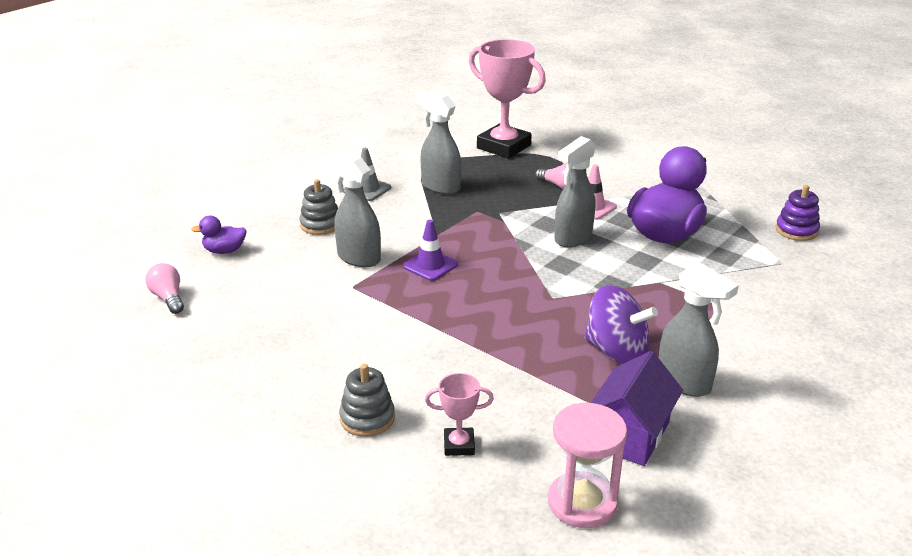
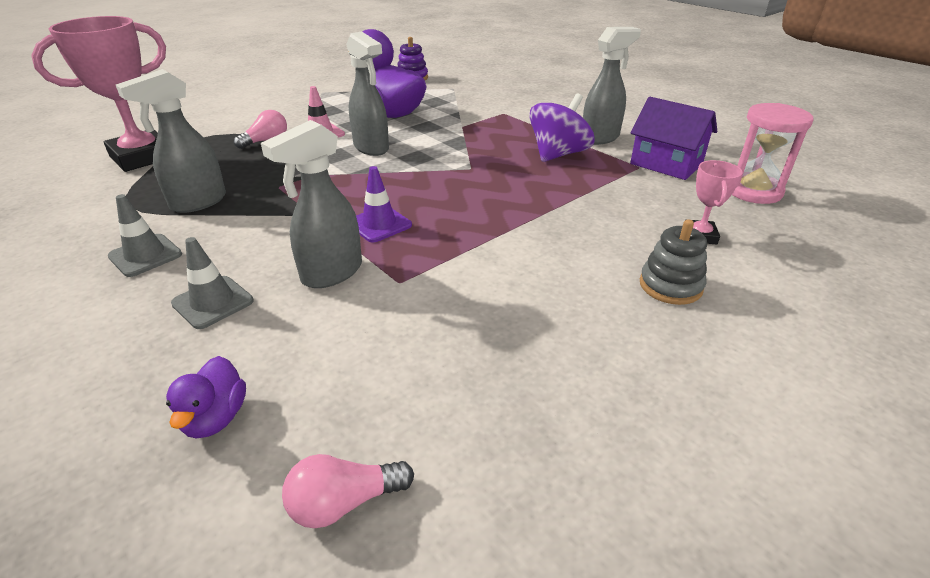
camera: 80 degrees left, 5 degrees up
(320, 225) = (213, 302): grey stacking toy -> grey traffic cone

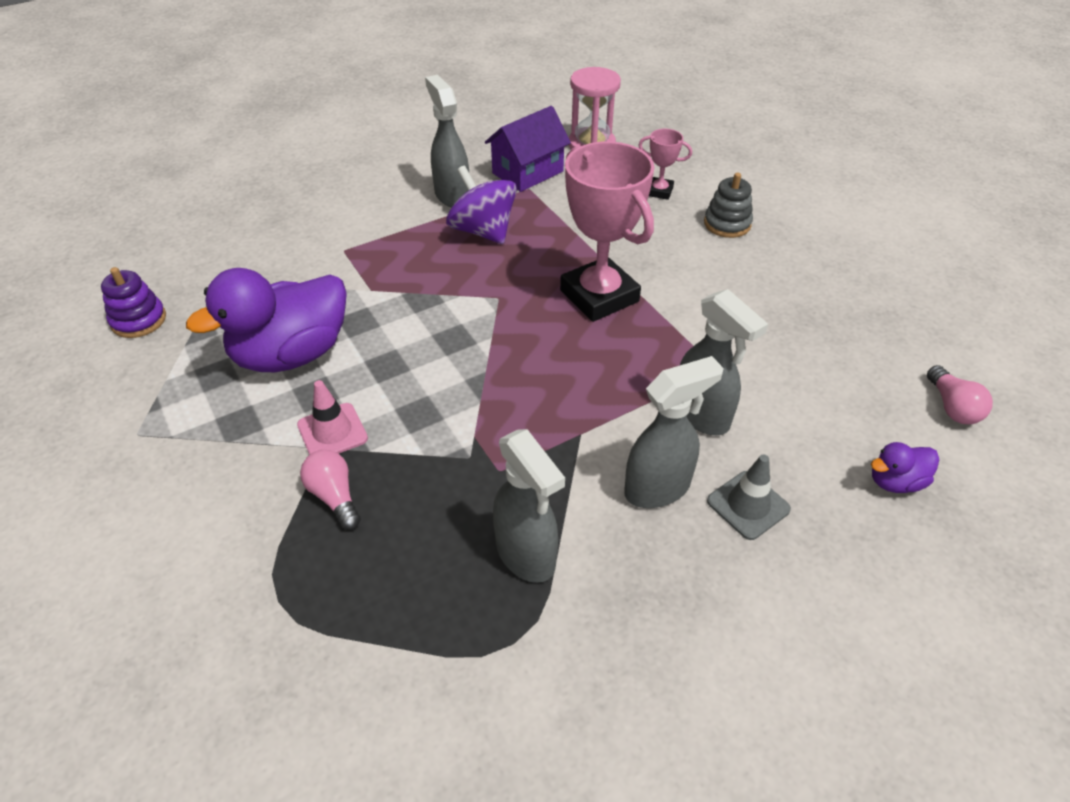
camera: 80 degrees left, 10 degrees up
(142, 157) = (335, 668): pink trophy -> pink trophy (599, 296)
(145, 255) = (655, 587): grey traffic cone -> none
(215, 418) = (895, 482): purple duck -> purple duck turned 150 degrees clockwise
(371, 148) = (408, 378): grey spray bottle -> grey spray bottle (658, 488)
(379, 224) = (612, 378): purple traffic cone -> none

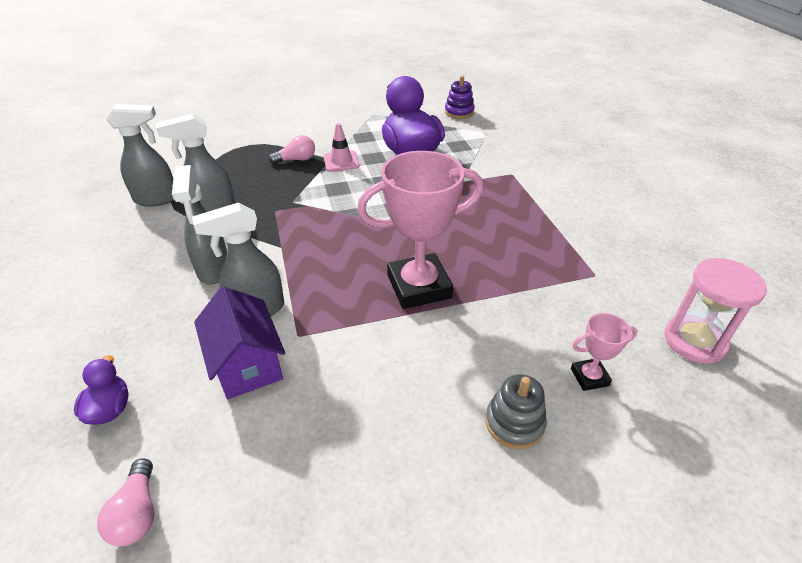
camera: 105 degrees right, 5 degrees down
(452, 195) = (583, 228): grey spray bottle -> grey spray bottle (157, 199)
(483, 231) = (526, 238): purple spinning top -> none
(528, 172) = (626, 279): purple house -> purple house (247, 363)
(659, 191) = (589, 377): pink trophy -> pink trophy turned 45 degrees clockwise
(748, 505) = (166, 309): grey traffic cone -> none
(952, 407) = (137, 513): pink light bulb -> pink light bulb turned 105 degrees counterclockwise

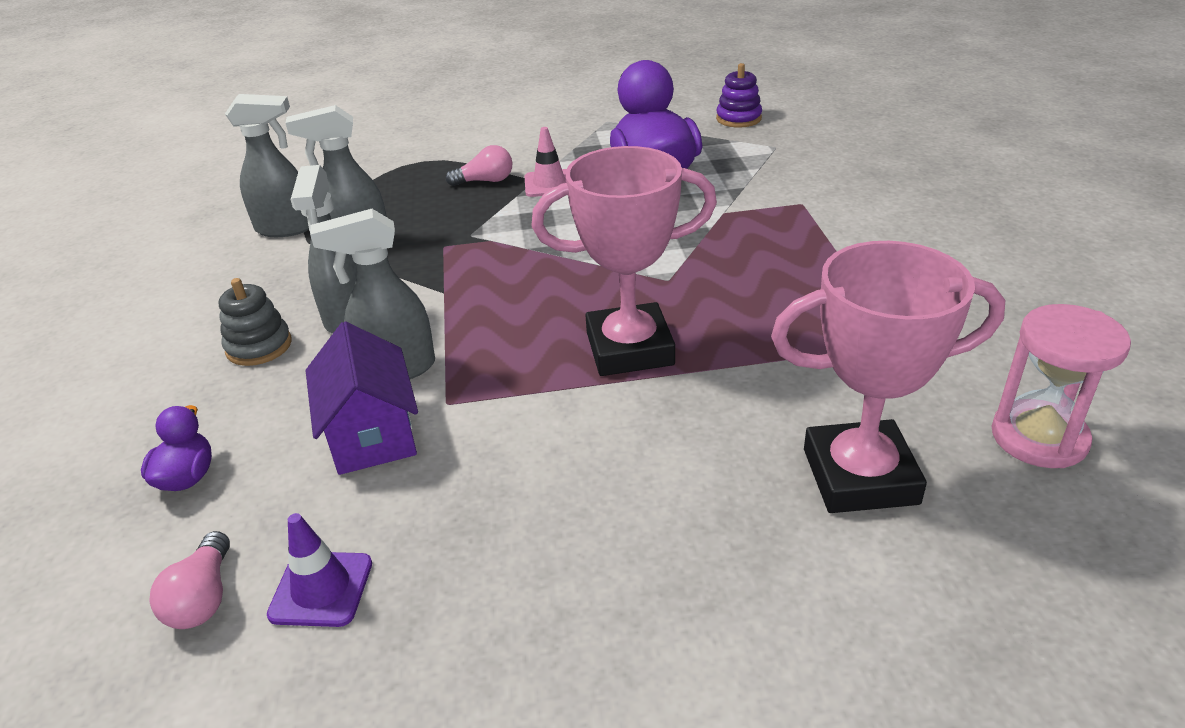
camera: 10 degrees right, 5 degrees down
(229, 497) = (321, 589): none -> purple traffic cone
(514, 423) = (732, 528): grey stacking toy -> grey stacking toy (259, 346)
(589, 377) = (860, 476): pink trophy -> pink trophy, size x2.14

